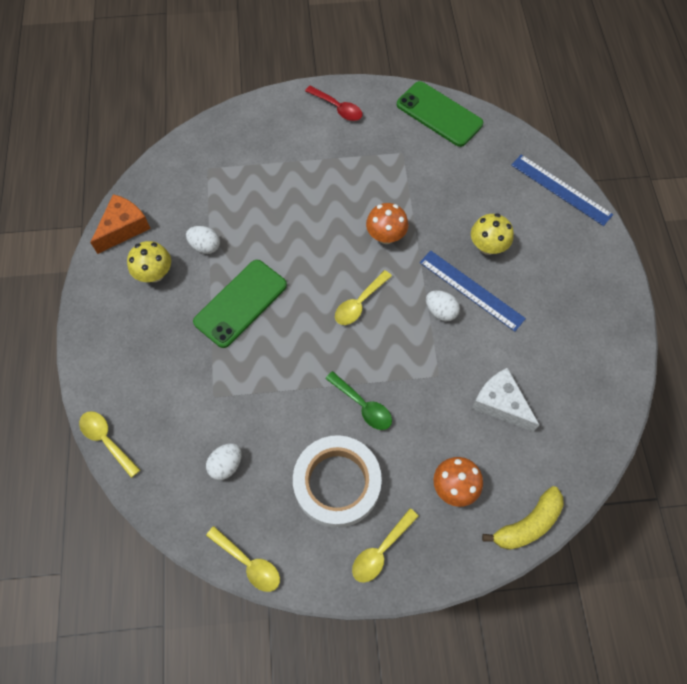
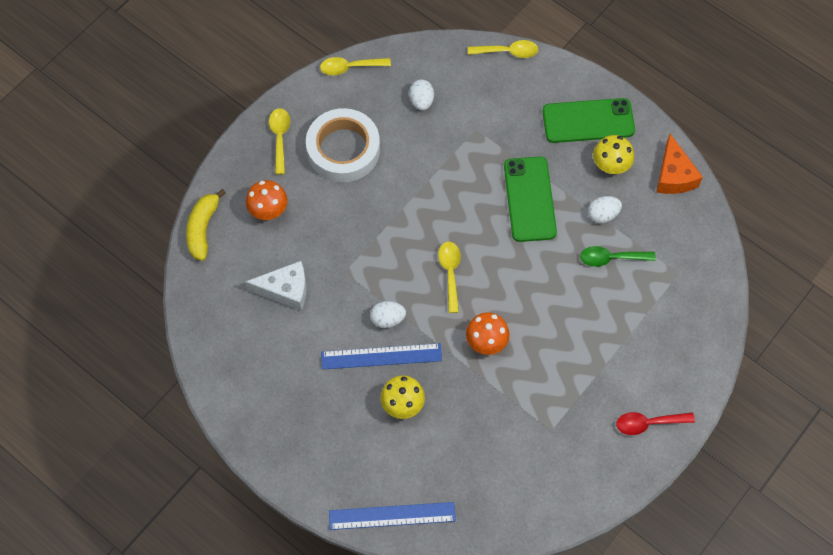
camera: 135 degrees right, 0 degrees up
(363, 405) = (375, 208): green spoon -> green spoon (611, 258)
(439, 114) = (561, 499): green phone -> green phone (588, 121)

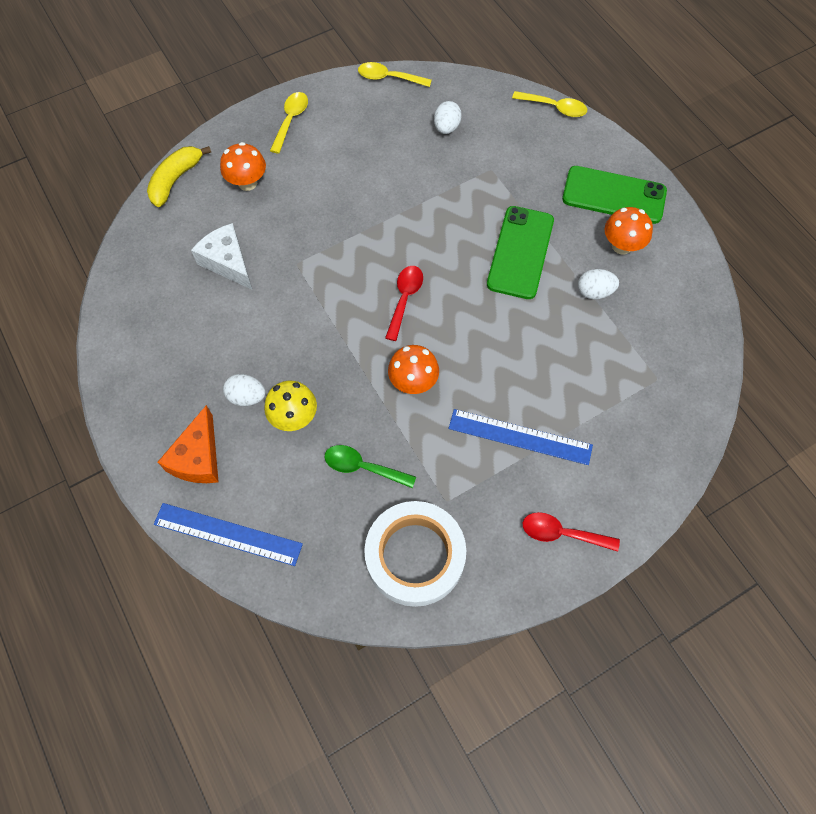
camera: 20 degrees right, 0 degrees up
(285, 290) = (227, 262): white cheese -> white cheese turned 150 degrees counterclockwise
(343, 149) = (348, 149): white tape -> white tape (415, 556)
(381, 356) = (294, 359): blue ruler -> blue ruler (520, 437)
(387, 319) = (318, 324): white egg -> white egg (247, 397)
(450, 273) = (404, 299): yellow spoon -> red spoon
(610, 166) = (621, 246): yellow mushroom -> orange mushroom
(611, 258) = (586, 339): green spoon -> green spoon (363, 467)
(674, 175) = (689, 276): orange cheese -> orange cheese (198, 458)

